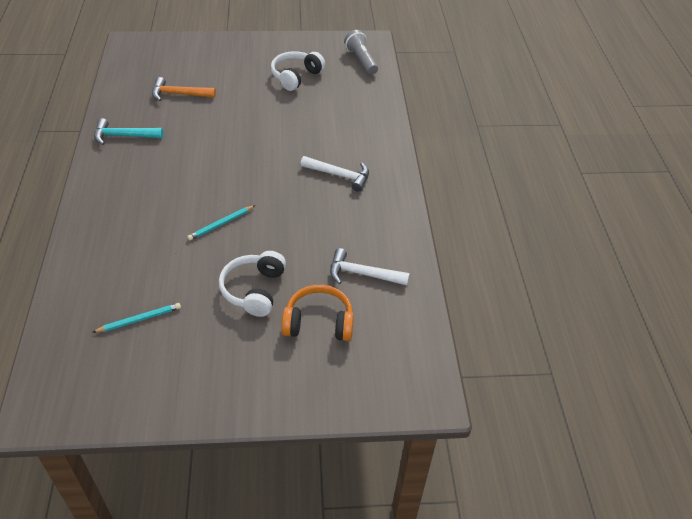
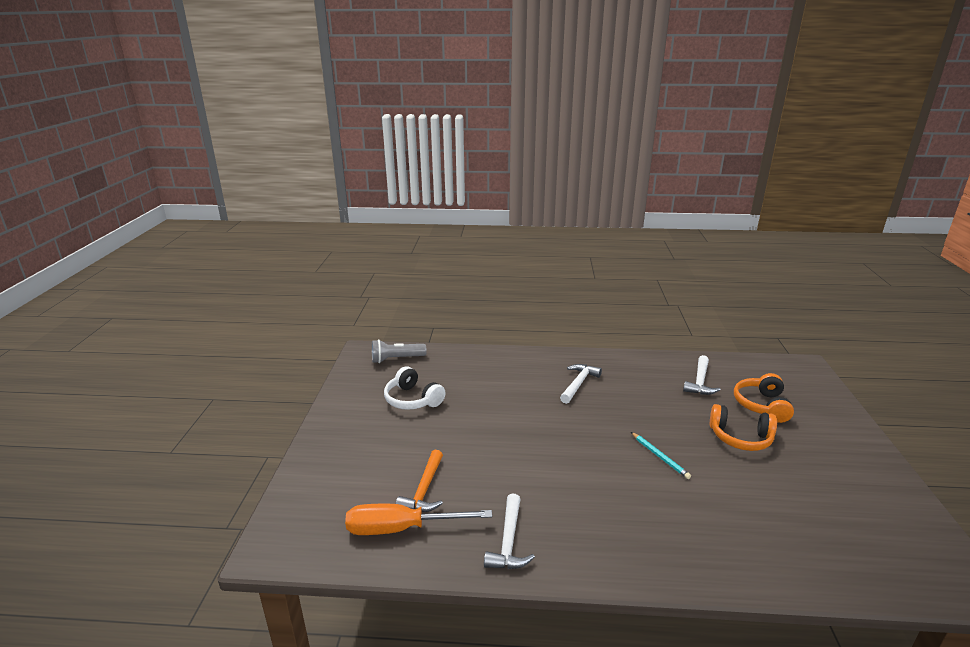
camera: 80 degrees left, 20 degrees down
(123, 136) = (509, 541): turquoise hammer -> white hammer
(139, 319) = (811, 512): turquoise pencil -> none
(141, 89) = (401, 529): none -> orange screwdriver
(254, 290) = (740, 437): white headphones -> orange headphones

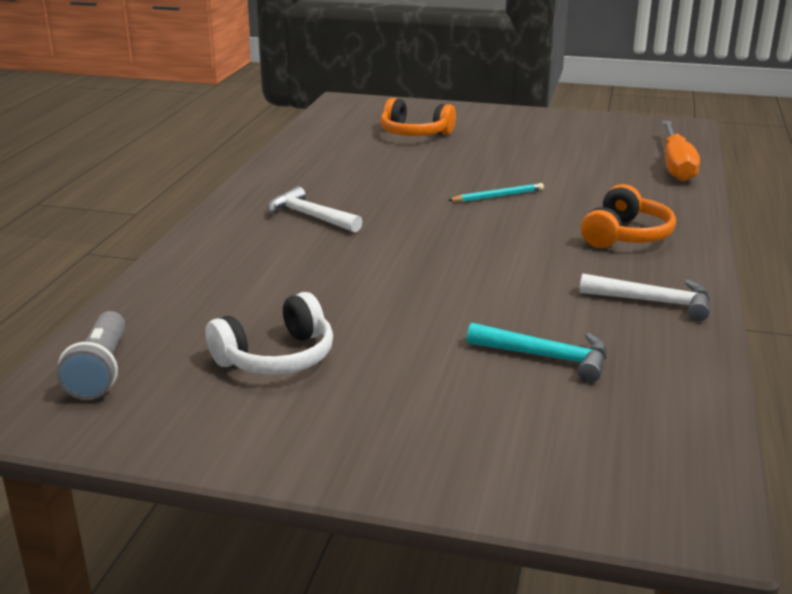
camera: 80 degrees left, 0 degrees up
(401, 529) = (635, 380): orange screwdriver -> orange screwdriver (676, 165)
(424, 490) = (547, 357): orange hammer -> turquoise hammer
(700, 382) = (349, 150): white hammer -> none
(740, 437) = (472, 154): orange headphones -> orange headphones (625, 235)

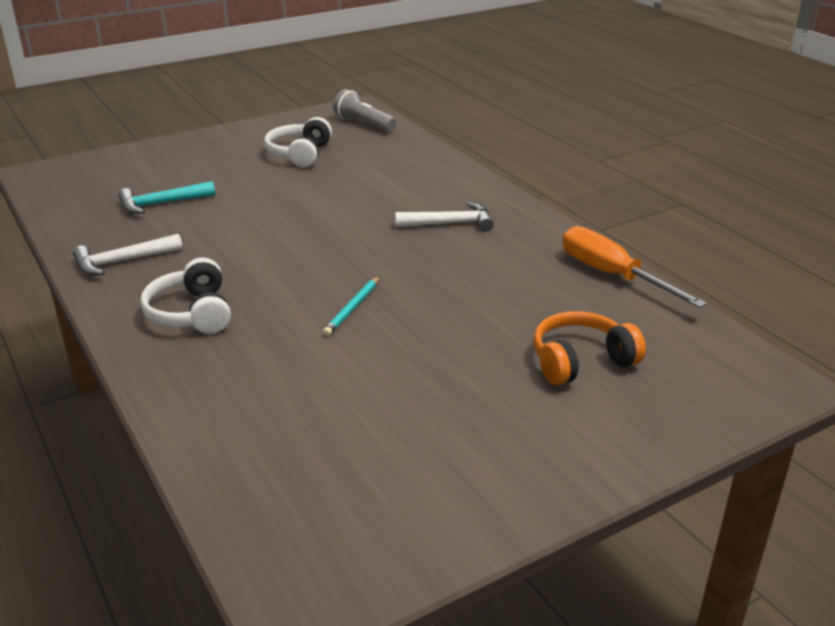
camera: 135 degrees right, 5 degrees up
(625, 235) = (192, 313): orange headphones -> white headphones
(676, 165) = (225, 460): orange screwdriver -> orange screwdriver (612, 275)

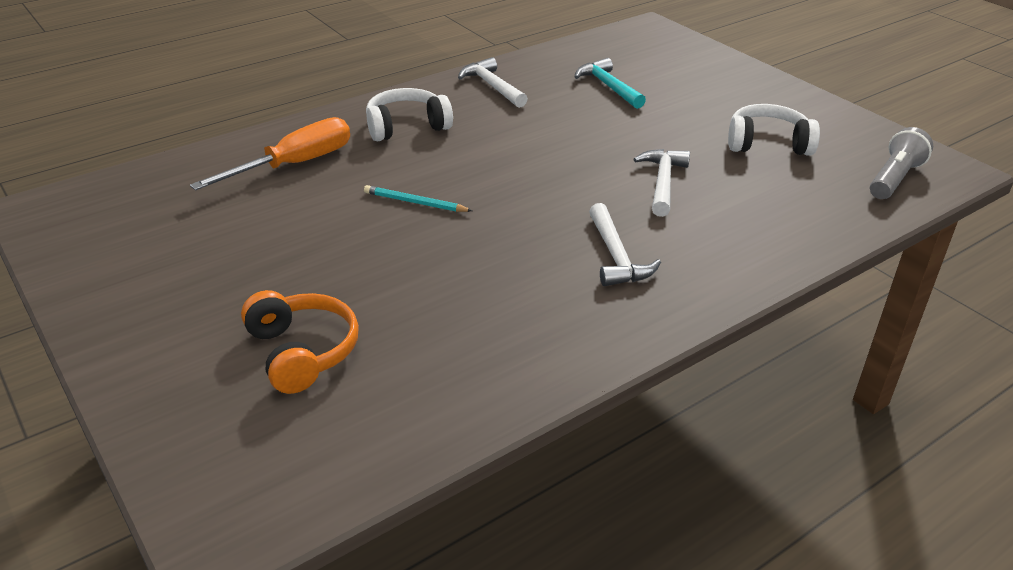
camera: 85 degrees right, 5 degrees up
(347, 197) = (662, 182): none -> white hammer
(612, 275) = (500, 392): orange screwdriver -> orange screwdriver (294, 164)

